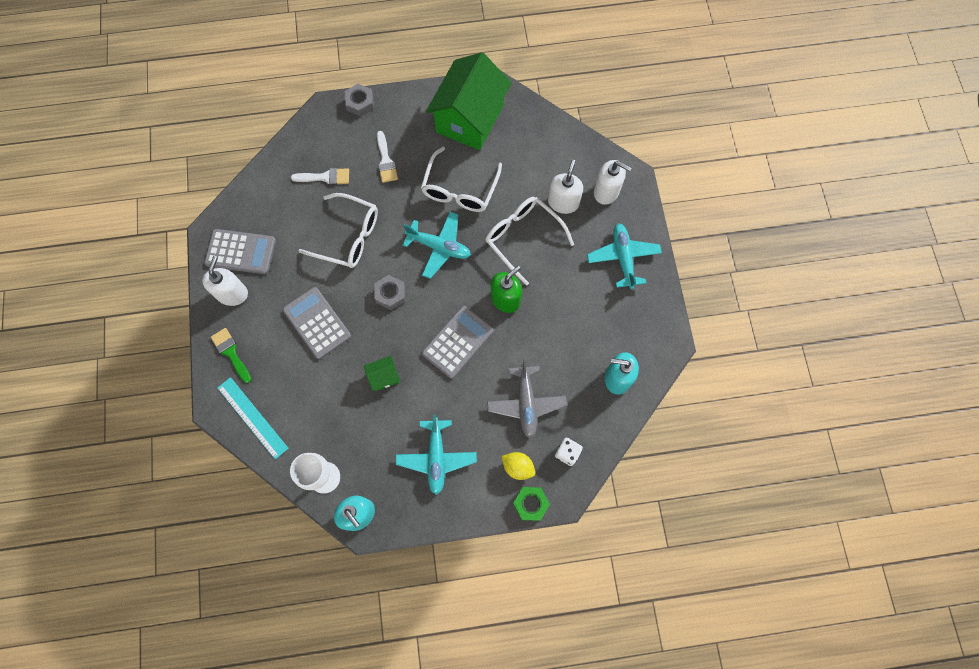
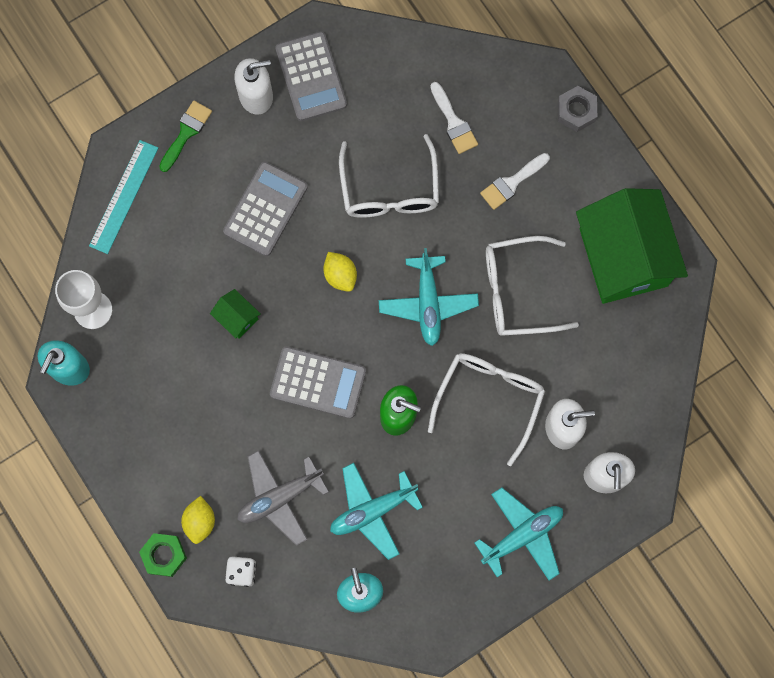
camera: 65 degrees right, 5 degrees up
(390, 294) = (340, 275): grey nut -> yellow lemon
(436, 457) = (169, 423): turquoise plane -> turquoise plane (372, 511)
(470, 118) = (623, 257): green house -> green house turned 75 degrees clockwise

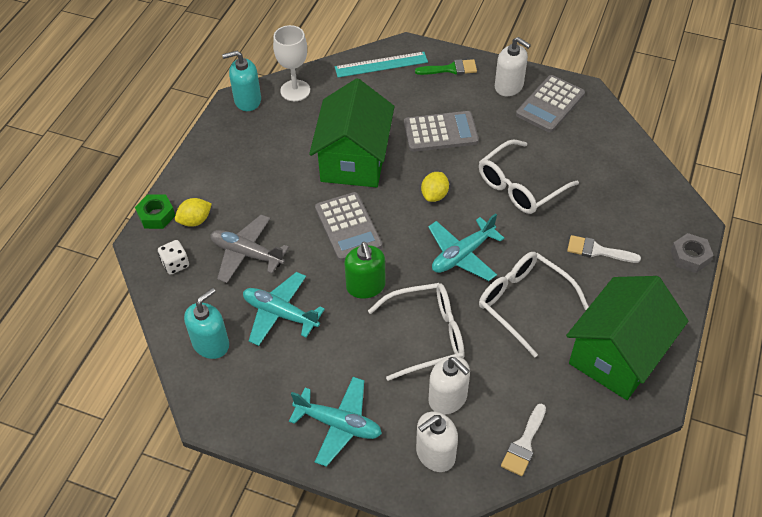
camera: 55 degrees right, 25 degrees down
(237, 318) = (354, 160): green house -> green house, size x2.50
(453, 122) = (603, 193): white brush -> white brush (524, 444)

